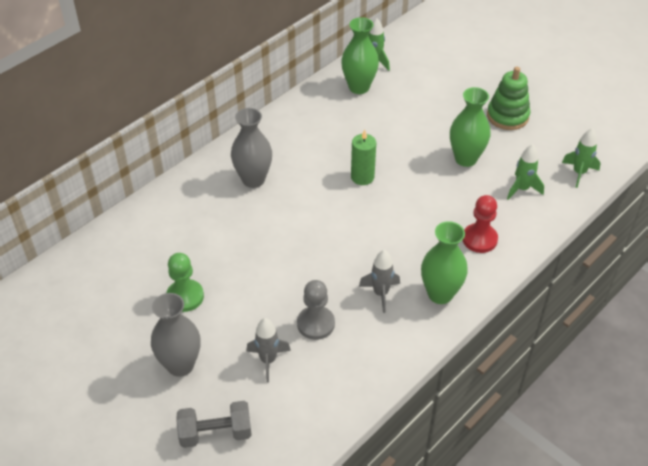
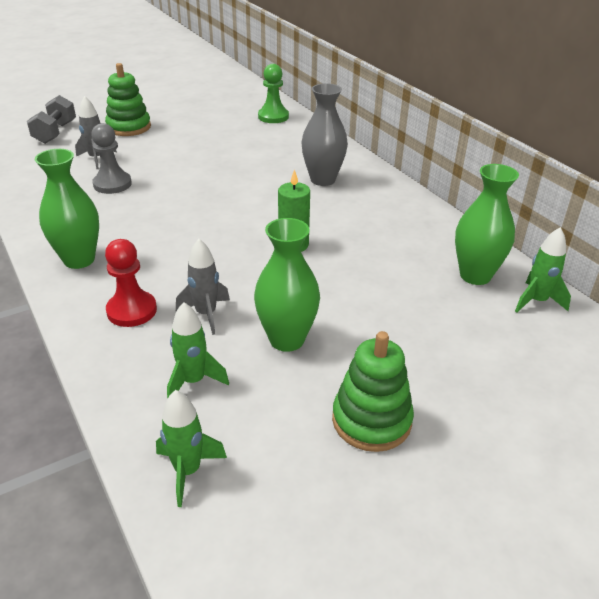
camera: 105 degrees right, 10 degrees down
(180, 365) = (129, 127): grey vase -> green stacking toy
(185, 297) = (195, 135): green pawn -> green pawn (273, 117)
(380, 293) = (114, 223): grey rocket -> grey rocket (206, 314)

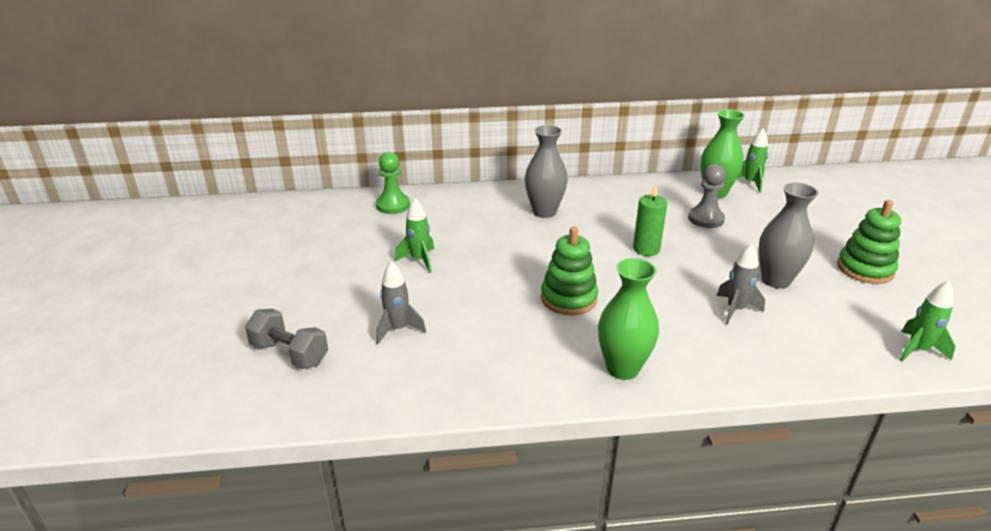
camera: 65 degrees left, 5 degrees down
(112, 184) = (472, 326): grey pawn -> grey pawn (706, 219)
(129, 127) = (330, 295): green stacking toy -> green stacking toy (569, 298)
(132, 310) = (721, 347): red pawn -> none
(193, 381) = (821, 331): green rocket -> green rocket (419, 260)
(287, 339) = (775, 280): green vase -> grey vase

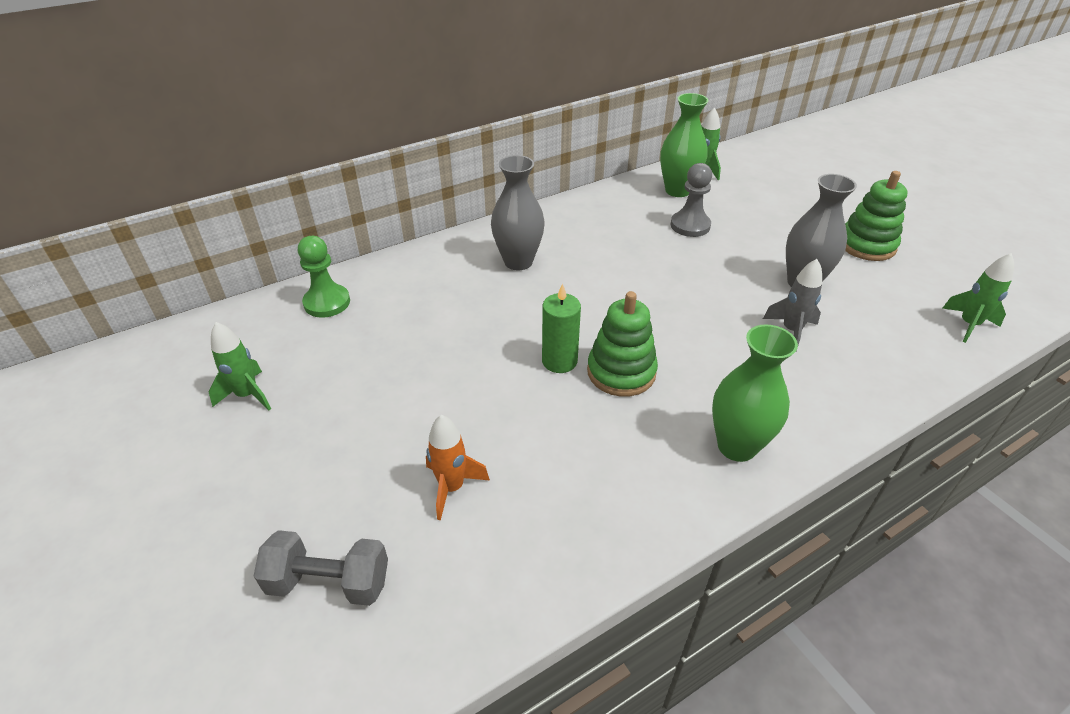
camera: 25 degrees left, 10 degrees up
(398, 329) = (452, 487): grey rocket -> orange rocket
(419, 260) = (413, 374): green rocket -> green rocket (247, 395)
(646, 249) = (657, 281): green candle -> green candle (559, 361)

